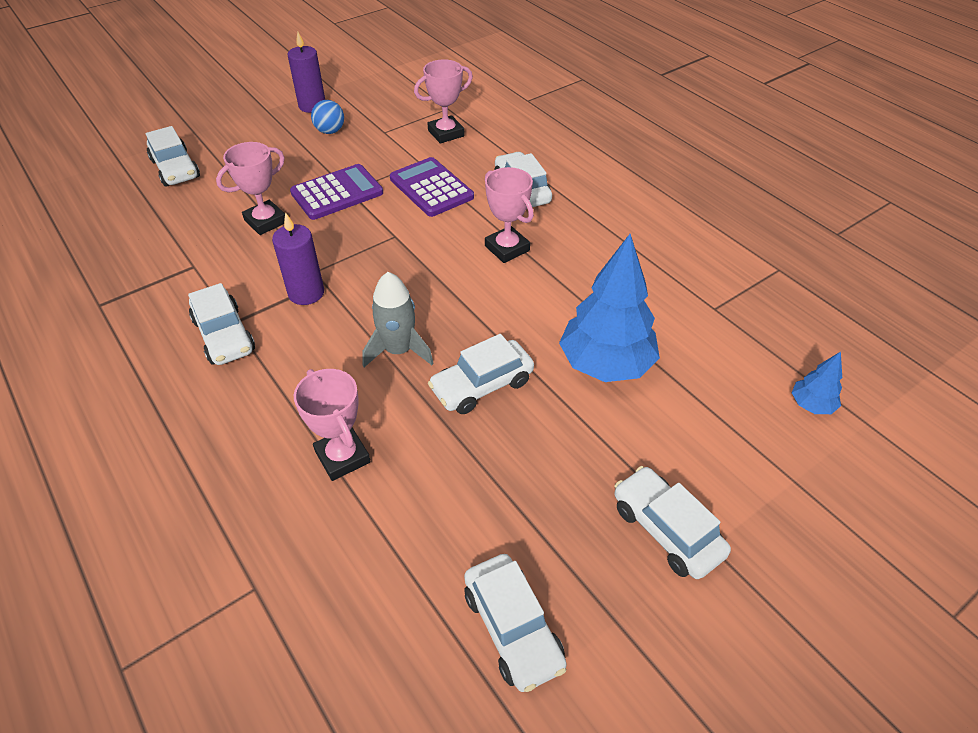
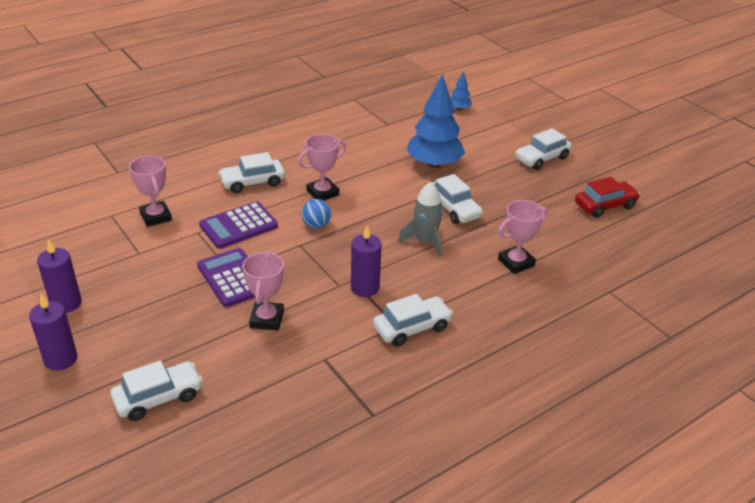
camera: 90 degrees left, 10 degrees down
(240, 115) = (61, 359): none -> purple candle
(266, 221) = (267, 319): pink trophy -> pink trophy turned 45 degrees clockwise
(330, 131) = (124, 288): blue ball -> blue ball (316, 225)
(513, 628) = (605, 205): white car -> red car

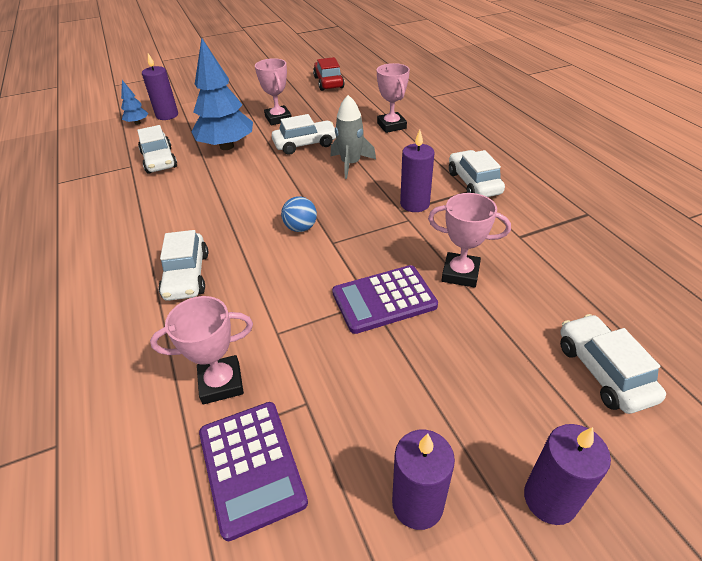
camera: 75 degrees left, 5 degrees up
(238, 226) = (278, 291): purple calculator -> purple calculator (251, 466)
(322, 193) = (240, 219): pink trophy -> pink trophy (278, 118)
(480, 120) = (167, 115): none -> purple candle
(541, 158) = (250, 96): white car -> white car (159, 160)

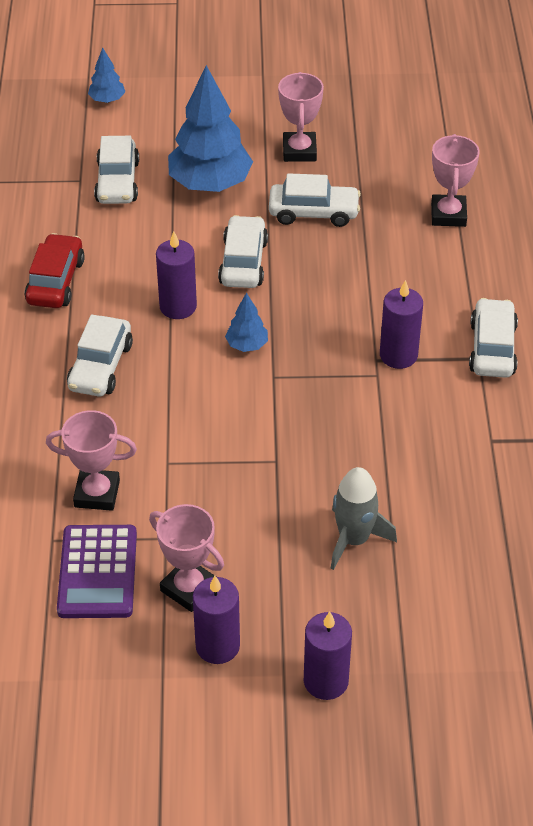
camera: 20 degrees right, 5 degrees up
(167, 115) = (151, 96): purple candle -> purple candle (178, 306)
(300, 228) = (247, 345): blue ball -> blue tree
(328, 82) = (407, 94): red car -> red car (55, 281)
(351, 164) = (355, 266): grey rocket -> grey rocket (354, 539)
(384, 299) = (291, 463): purple calculator -> none
(460, 273) = (390, 462): pink trophy -> pink trophy (189, 588)
(603, 371) = (457, 607): white car -> white car (243, 262)

